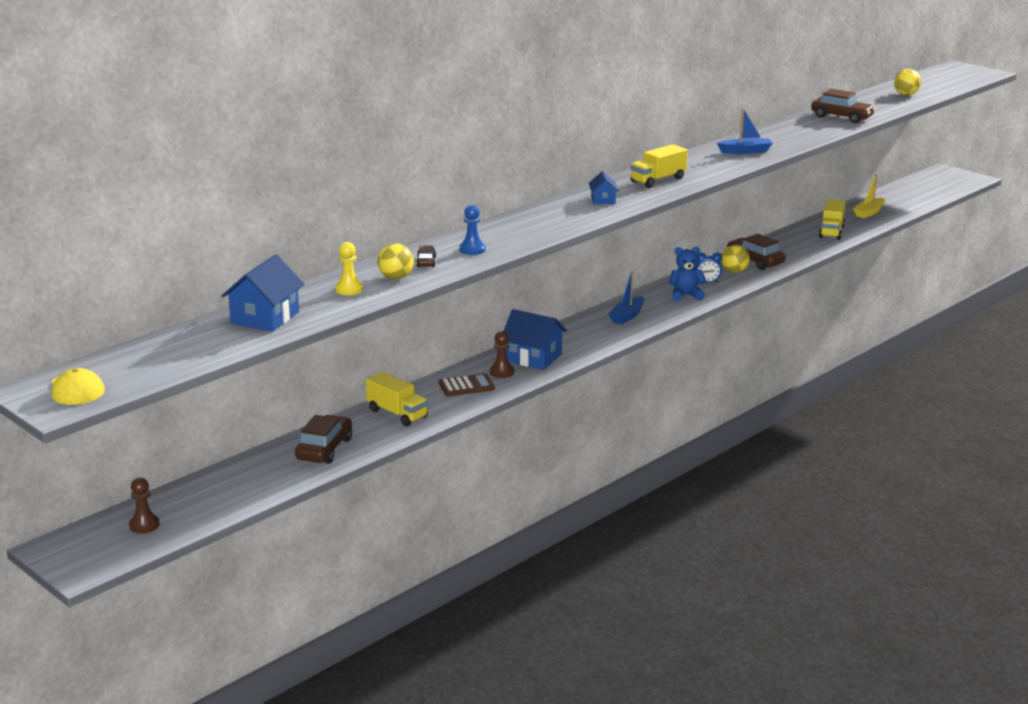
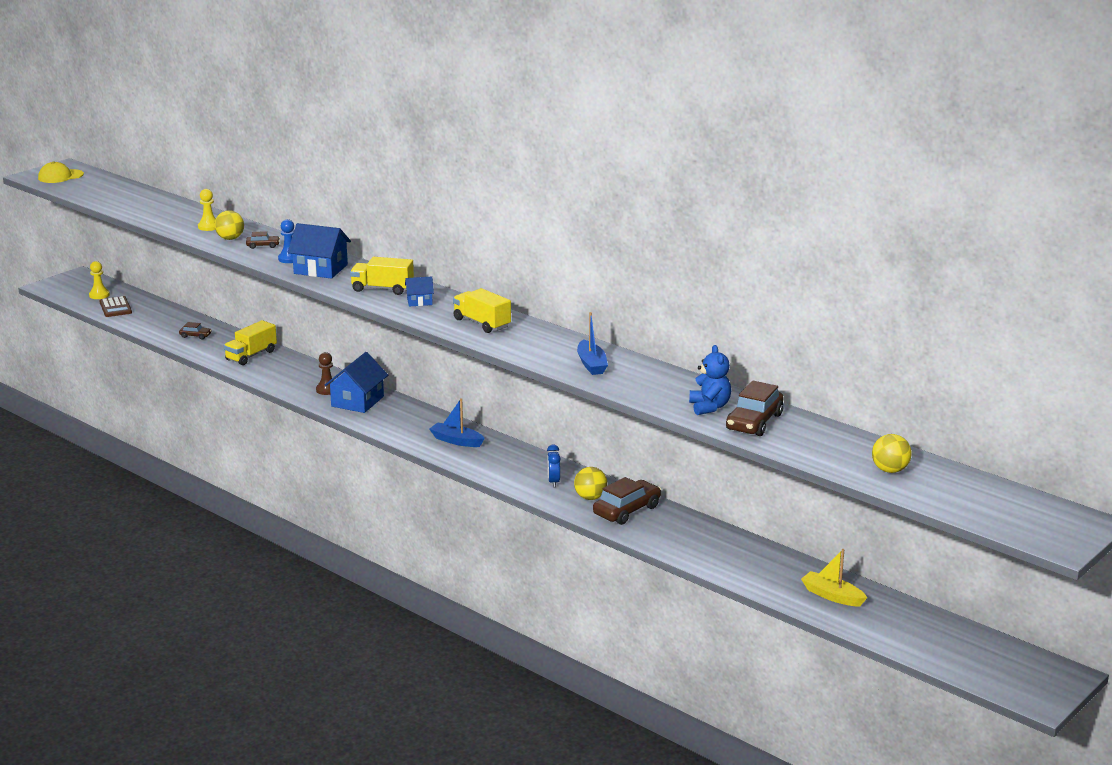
camera: 85 degrees right, 0 degrees up
(144, 525) = (99, 295): brown pawn -> yellow pawn
(265, 318) = (160, 208): blue house -> blue house (321, 269)
(324, 449) = (195, 336): brown car -> brown car, size x0.51
(466, 386) = (300, 377): brown calculator -> brown calculator (115, 307)
(686, 295) = (515, 470): blue teddy bear -> blue teddy bear (709, 407)
(831, 232) = (745, 564): yellow truck -> yellow truck (382, 289)

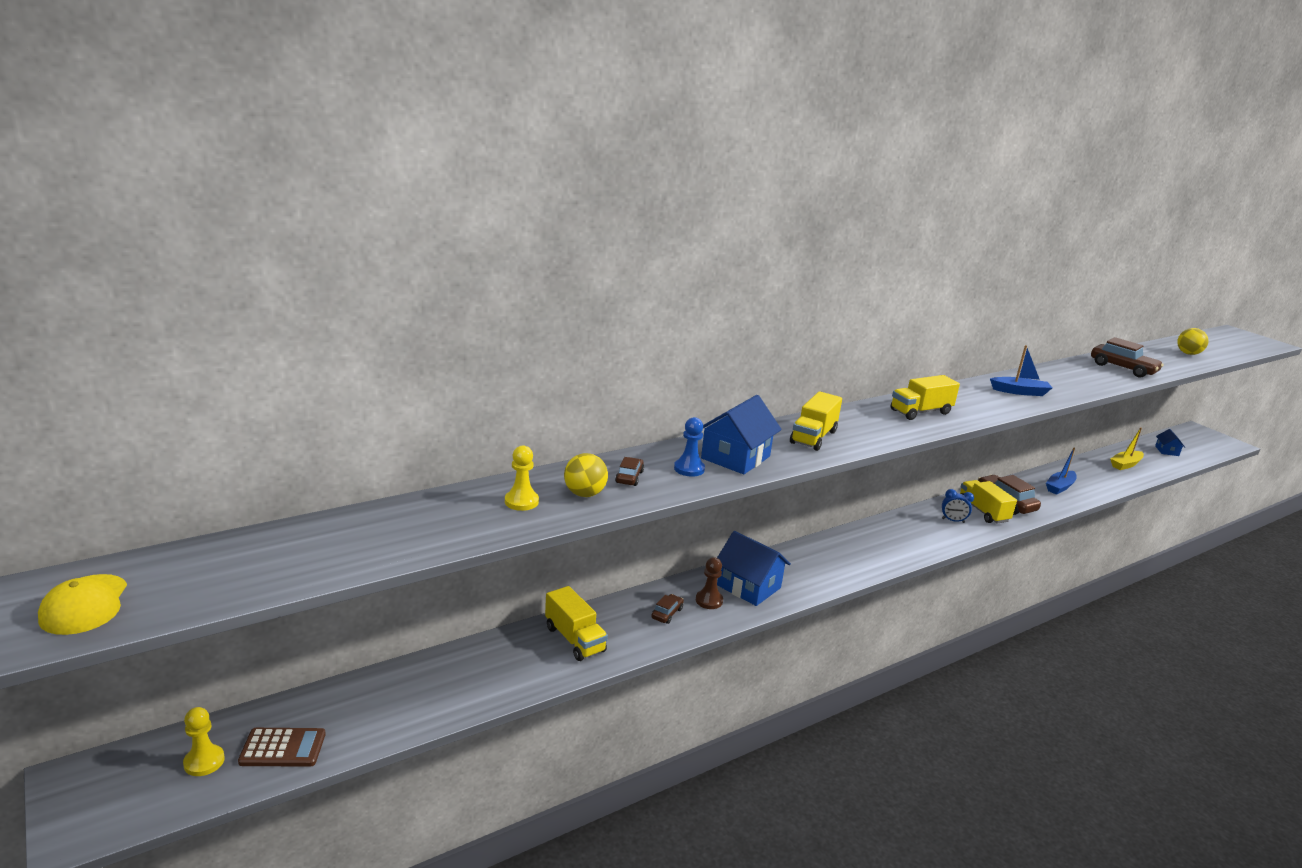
camera: 75 degrees left, 0 degrees up
(195, 336) = (472, 677): brown car -> brown car (667, 613)
(419, 301) = (855, 427): blue house -> blue house (1166, 451)
(456, 441) = (861, 549): blue boat -> blue boat (1059, 487)
(590, 497) = (983, 511): yellow ball -> yellow truck
(709, 407) = (1099, 374): blue teddy bear -> none

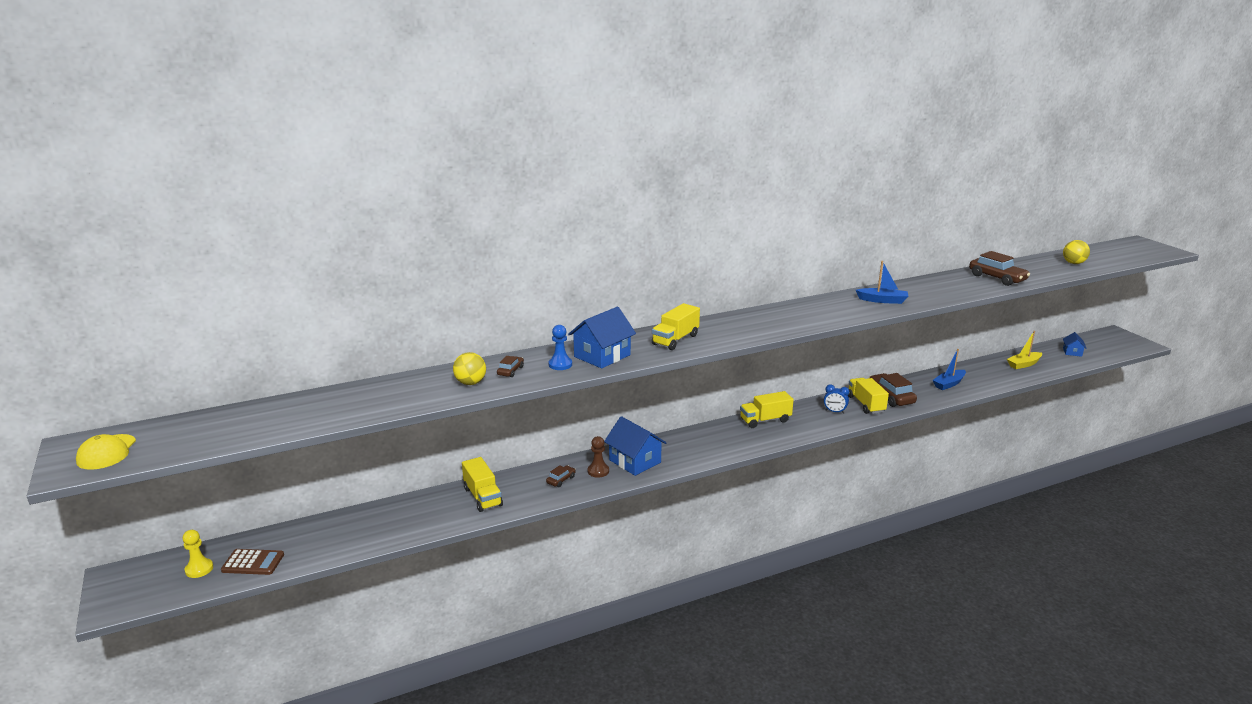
camera: 10 degrees right, 0 degrees up
(521, 501) = (421, 388): yellow pawn -> none
(920, 412) = (780, 318): yellow truck -> yellow truck (765, 420)

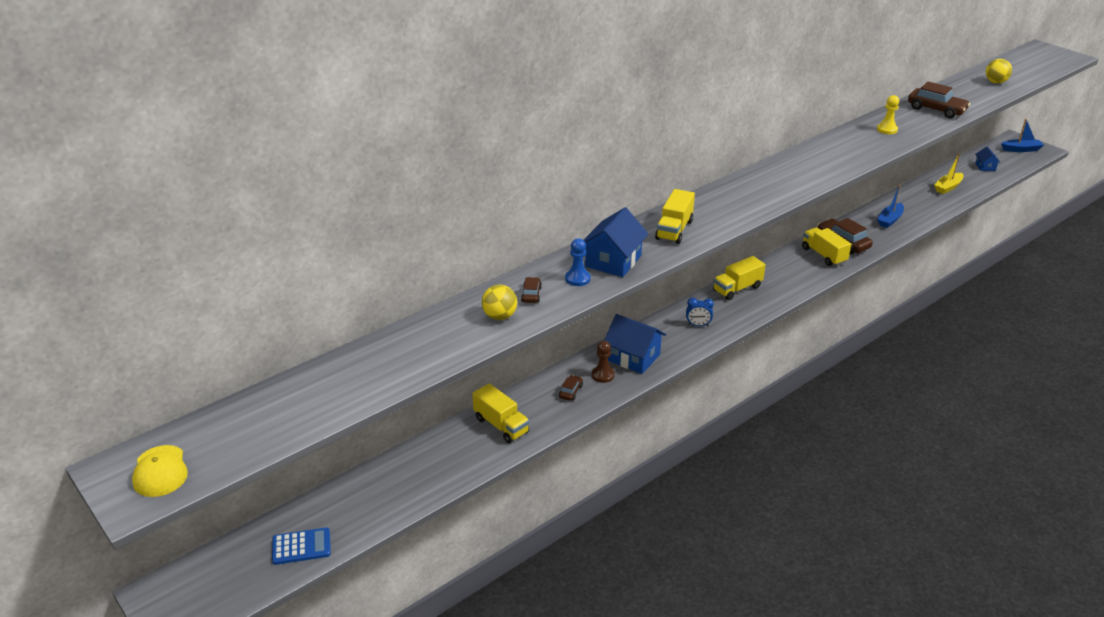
camera: 15 degrees left, 10 degrees up
(199, 569) = (246, 566): yellow pawn -> yellow pawn (887, 129)
(253, 563) = (301, 547): brown calculator -> blue calculator
(834, 411) = (798, 268): blue clock -> blue clock (698, 325)
(882, 300) = (845, 152): blue boat -> blue boat (1021, 149)

